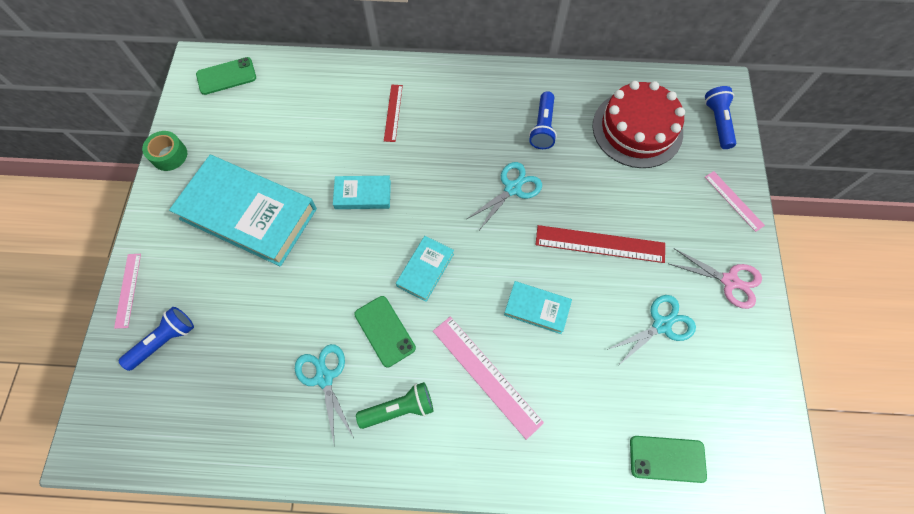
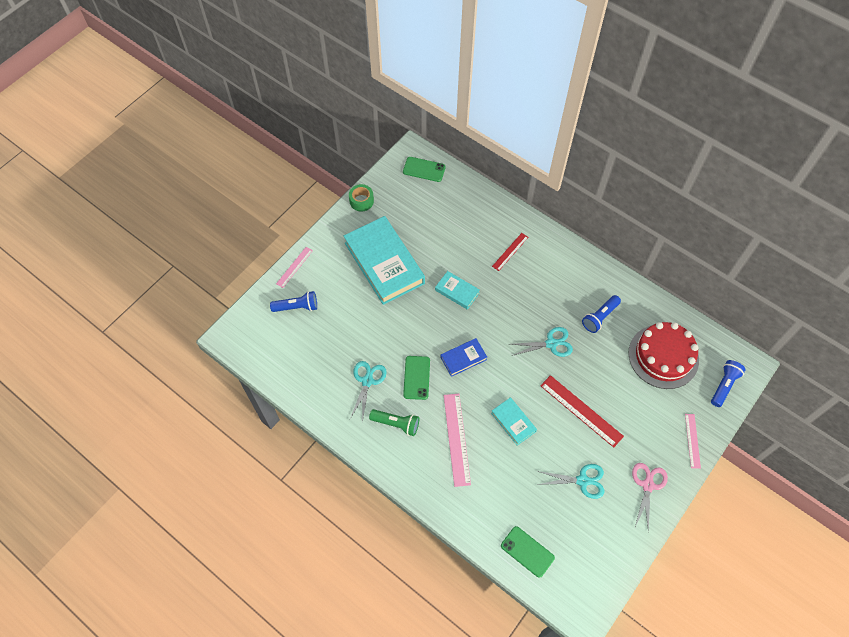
camera: 35 degrees right, 5 degrees down
(425, 270) = (463, 358): turquoise book -> blue book
(729, 281) = (648, 485): pink scissors -> pink scissors turned 135 degrees counterclockwise

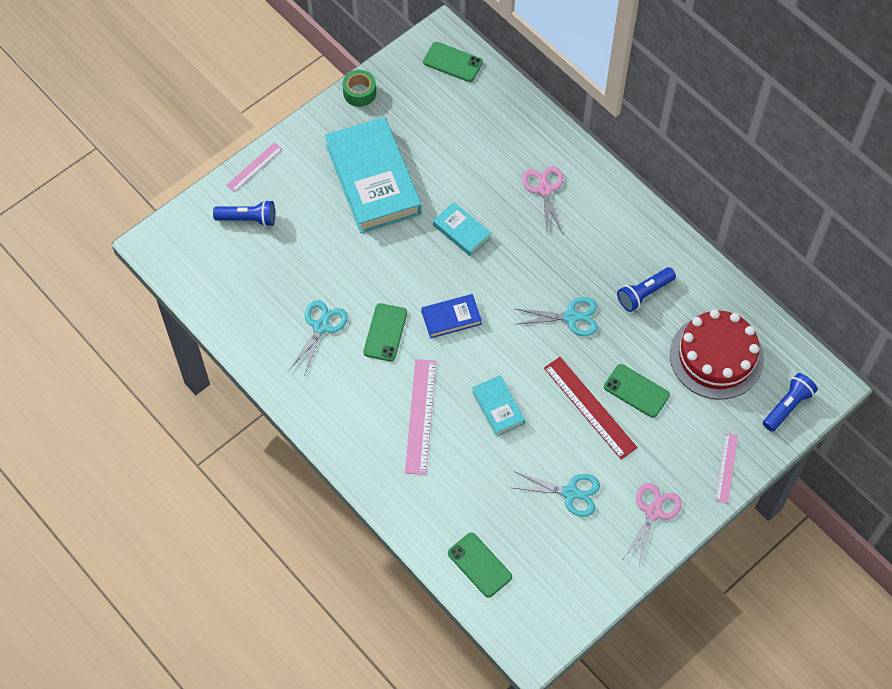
camera: 10 degrees right, 0 degrees up
(396, 424) = (347, 385): green flashlight -> none
(510, 251) = (544, 189): red ruler -> pink scissors
(612, 392) = (636, 391): none -> green phone

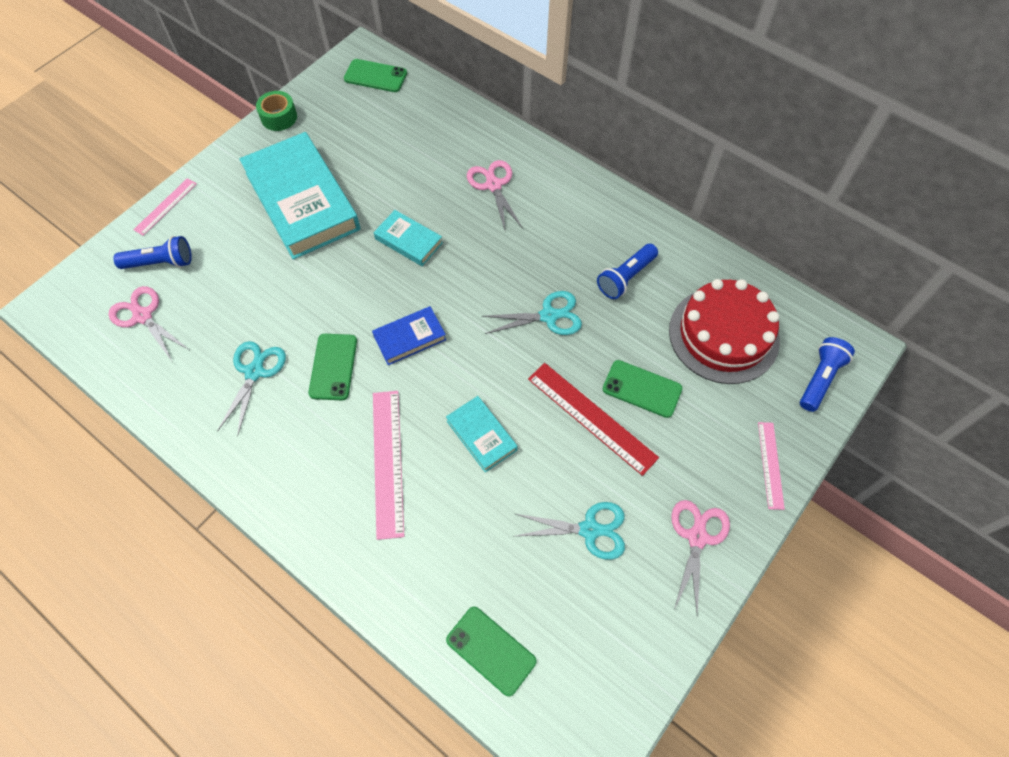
camera: 10 degrees left, 0 degrees up
(232, 264) = (143, 316): none -> pink scissors

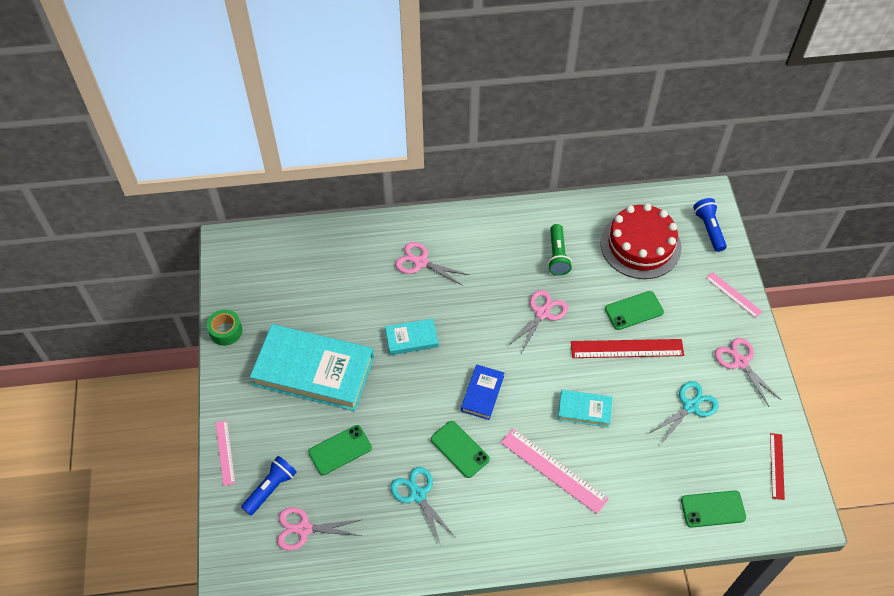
camera: 45 degrees left, 5 degrees down
(375, 76) = (257, 251): green phone -> green phone (340, 450)
(549, 316) = (542, 313): turquoise scissors -> pink scissors
(611, 678) = (777, 466): none -> red ruler
(625, 277) = (557, 256): blue flashlight -> green flashlight

